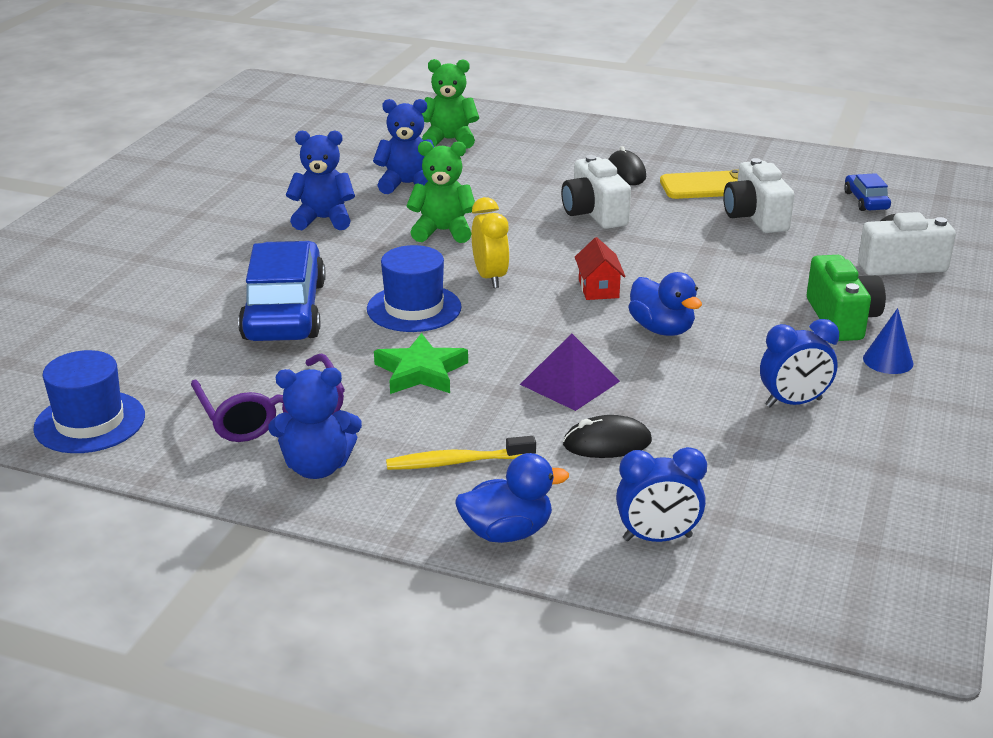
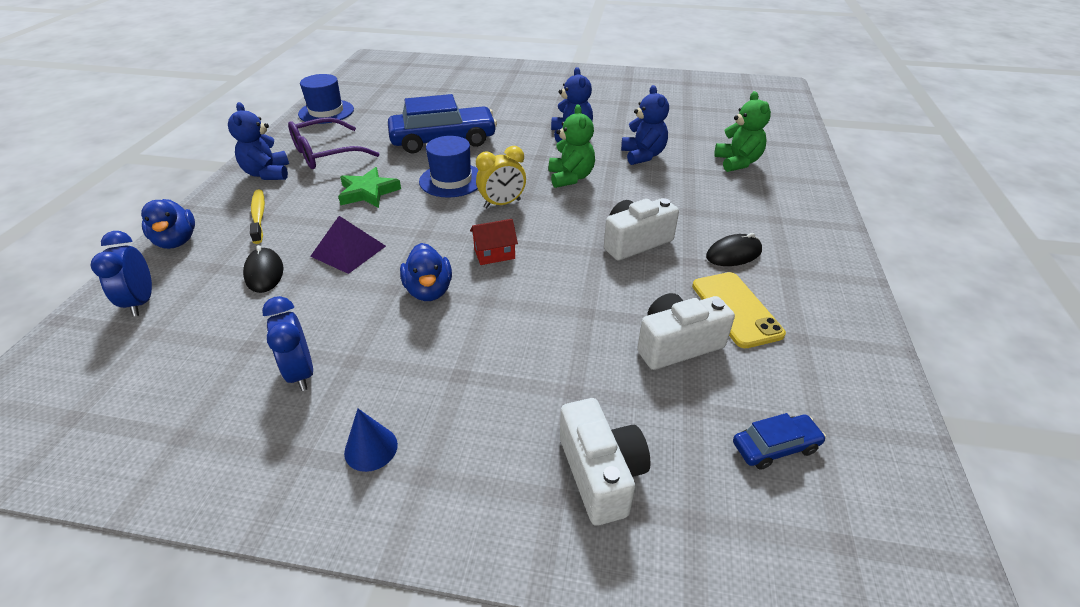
camera: 80 degrees right, 10 degrees up
(662, 329) = (429, 290): blue duck -> blue duck turned 60 degrees counterclockwise
(841, 319) = (458, 412): green camera -> none

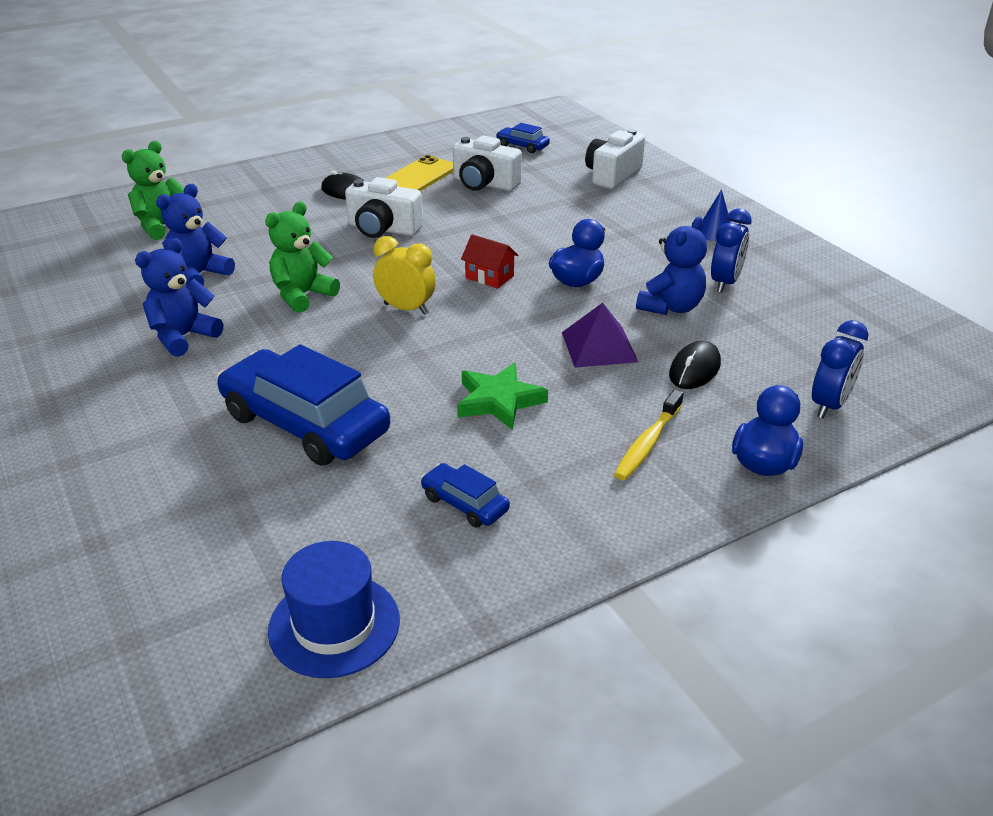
camera: 130 degrees left, 5 degrees down
(267, 173) = (577, 515): blue teddy bear -> blue teddy bear (671, 307)
(326, 153) = (464, 504): purple glasses -> blue car
(451, 180) = (400, 361): blue hat -> none

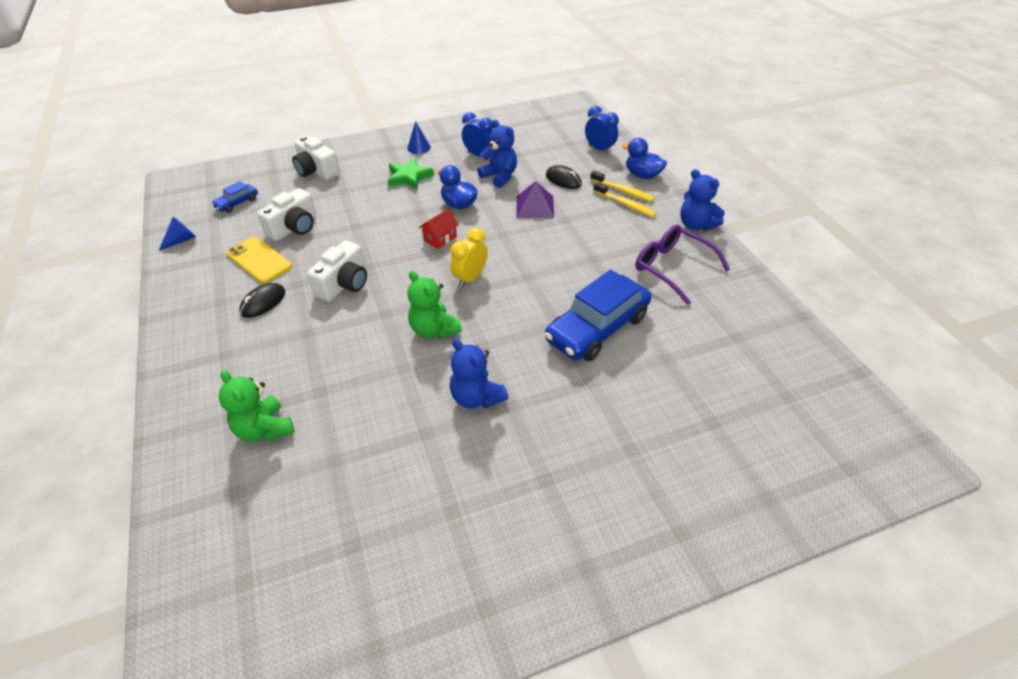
camera: 80 degrees left, 10 degrees up
(198, 275) = (377, 394): blue teddy bear -> blue teddy bear (696, 225)
(334, 625) = (764, 317): blue hat -> none
(445, 135) = (181, 240): none -> blue cone
(464, 504) = (672, 268): blue car -> purple glasses
(498, 401) = (583, 248): green star -> green star (409, 177)
(692, 439) = (623, 191): none -> yellow toothbrush

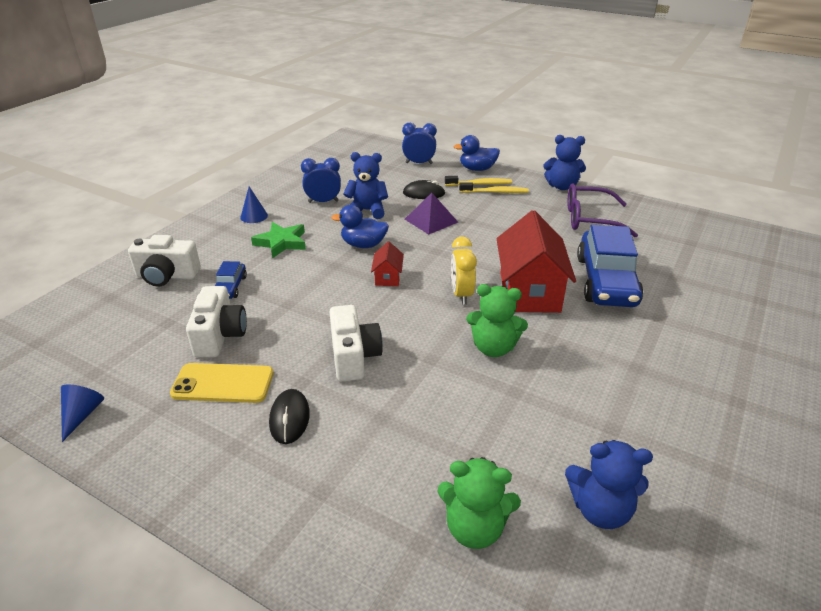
camera: 40 degrees left, 10 degrees down
(237, 203) = (106, 345): blue car -> blue car (230, 287)
(476, 397) = (605, 377): blue teddy bear -> blue teddy bear (600, 509)
(522, 303) = (529, 292): none -> red house

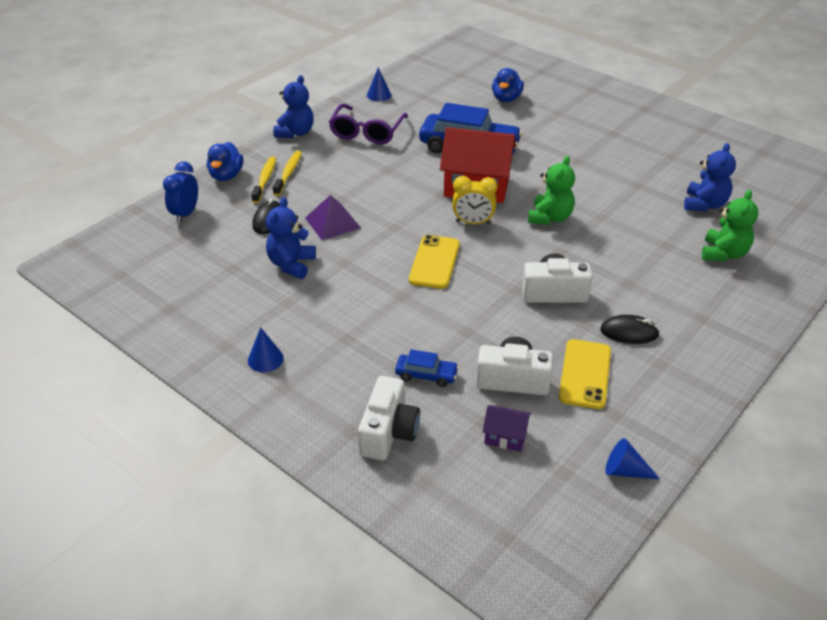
camera: 80 degrees left, 5 degrees up
(147, 335) = (505, 437): none -> purple house
(281, 243) = (342, 335): green star -> none
(323, 202) = (252, 298): blue clock -> none
(363, 245) = (367, 273): blue duck -> blue duck (506, 99)
(388, 277) = (434, 262): red house -> yellow phone
(667, 217) = (379, 95): none -> blue cone

